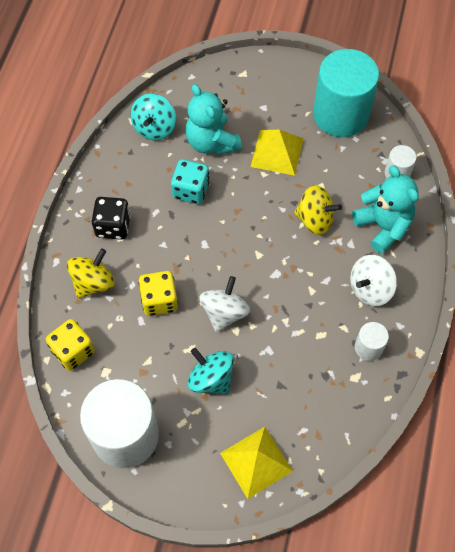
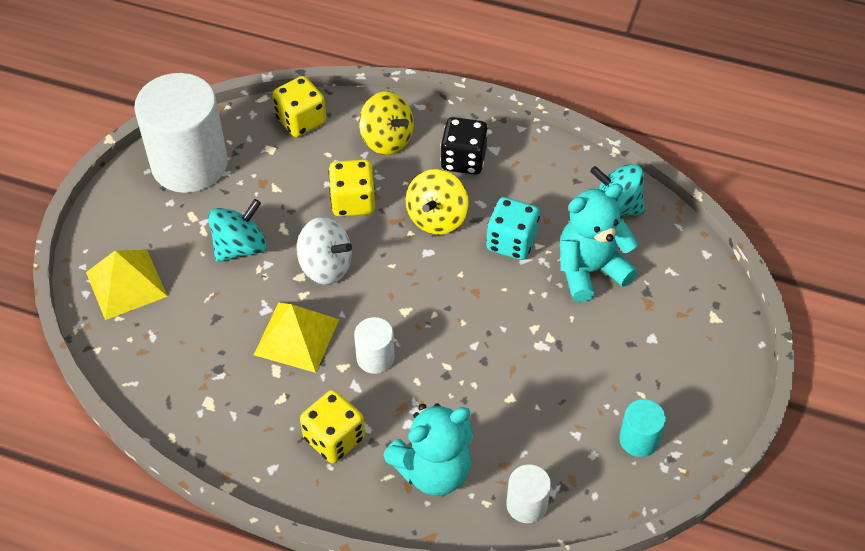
camera: 95 degrees right, 10 degrees down
(277, 152) = (570, 347): yellow pyramid -> yellow pyramid (296, 336)
(315, 219) = (453, 383): yellow spinning top -> yellow spinning top (437, 218)
(340, 115) = (639, 439): turquoise cylinder -> turquoise cylinder, size x0.45
(368, 347) = (247, 424): white cylinder -> white cylinder (375, 358)
(370, 289) = (334, 438): white spinning top -> yellow dice

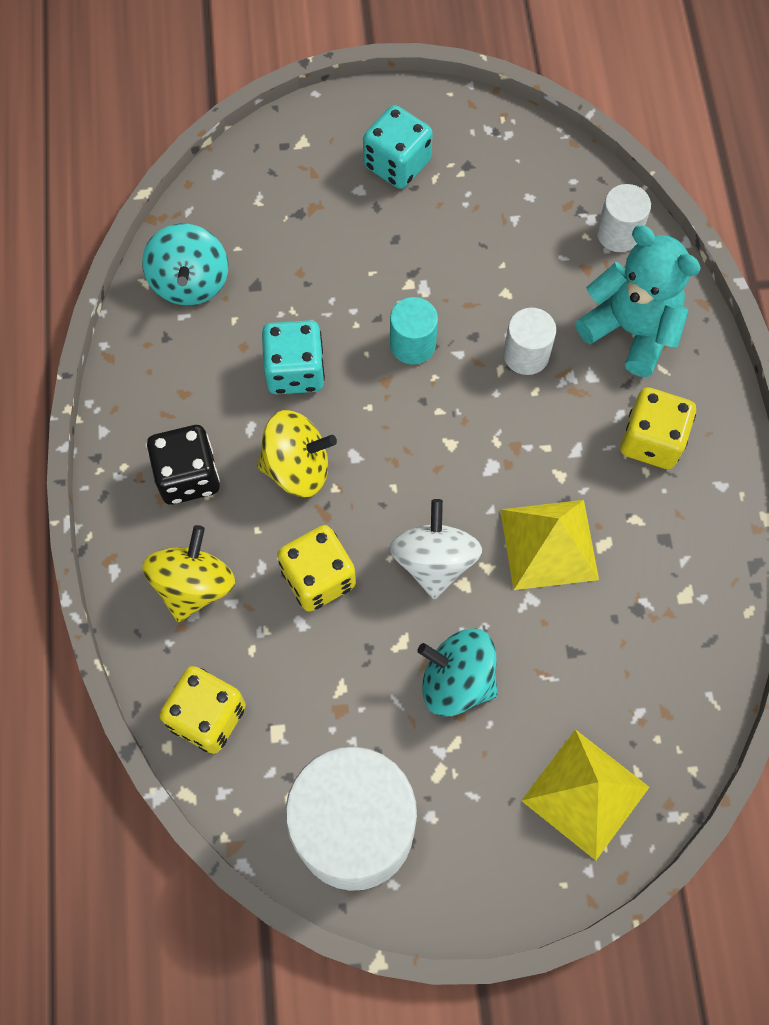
camera: 115 degrees left, 15 degrees up
(375, 358) = (530, 446): white cylinder -> white cylinder (526, 355)
(590, 270) = (297, 276): turquoise teddy bear -> none
(639, 439) = (490, 164): turquoise cylinder -> turquoise cylinder (412, 344)
(666, 373) = (397, 164): none -> turquoise dice

